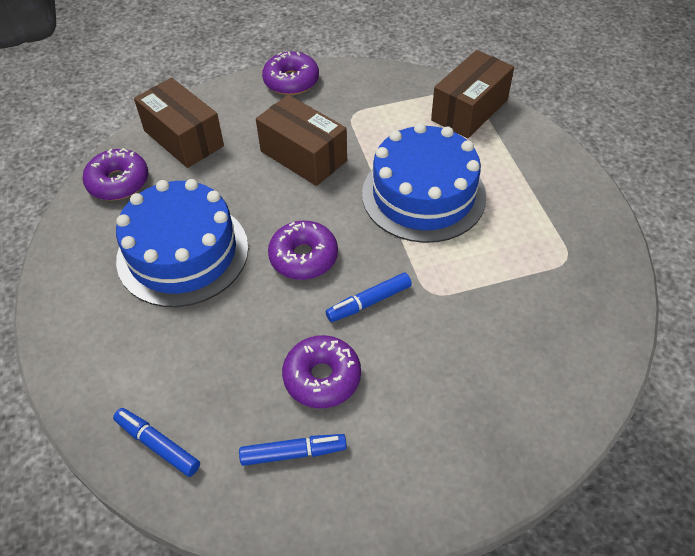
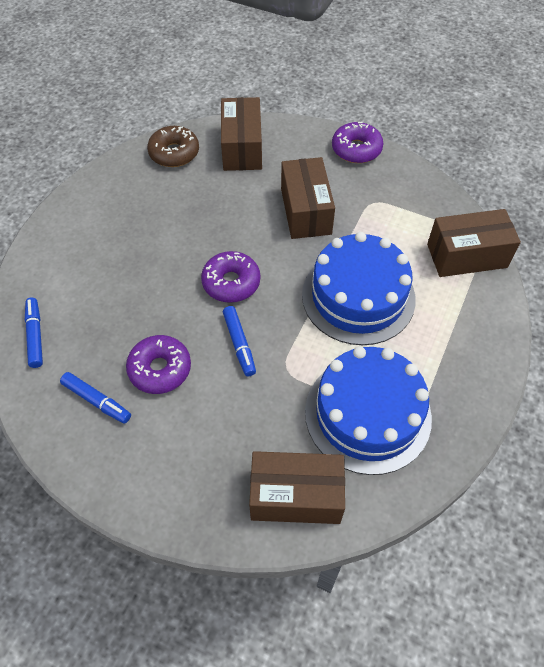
camera: 40 degrees right, 5 degrees up
(118, 182) = (174, 153): purple donut -> brown donut
(183, 253) = (164, 227): blue cake -> blue cake (368, 414)
(369, 302) = (239, 344): blue marker -> blue marker turned 120 degrees counterclockwise
(552, 385) = (296, 496): none -> brown box

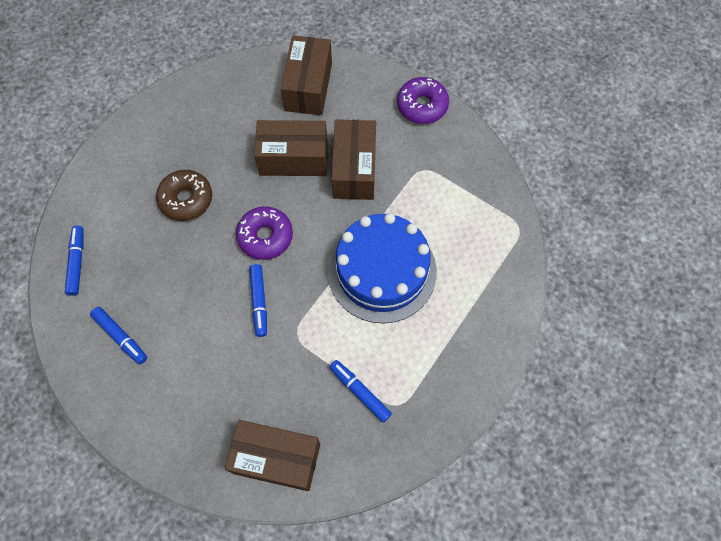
camera: 10 degrees right, 10 degrees up
(160, 369) = (182, 315): purple donut -> none
(174, 153) = (240, 83): brown donut -> brown donut (186, 199)
(368, 414) = (360, 392): blue cake -> blue marker
(467, 256) = (499, 244): brown box -> brown box (293, 158)

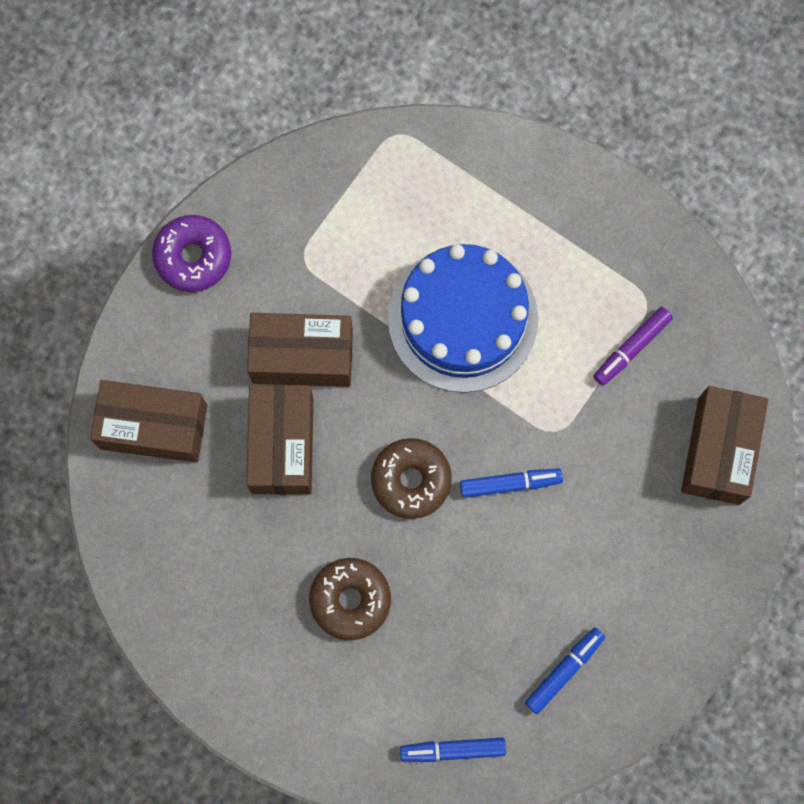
camera: 90 degrees left, 10 degrees up
(265, 236) = (411, 480): purple donut -> brown donut
(360, 392) = (631, 348): blue marker -> purple marker

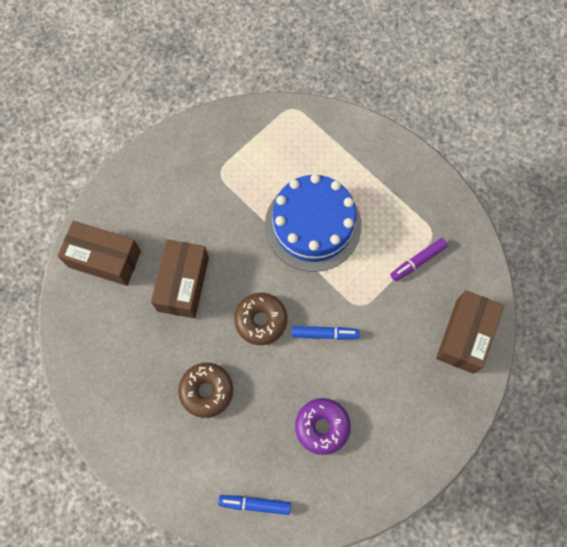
camera: 10 degrees right, 5 degrees down
(193, 257) = (152, 160): purple donut -> purple donut (322, 427)
(302, 356) = (207, 231): brown box -> none
(563, 671) = (338, 463): blue marker -> none

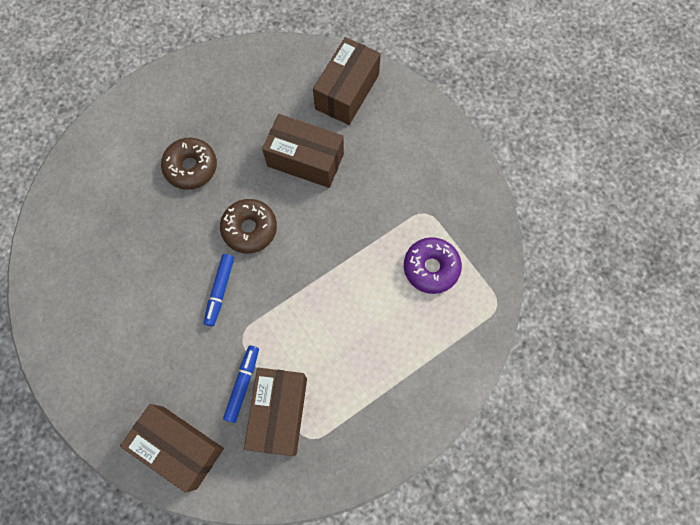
camera: 100 degrees right, 0 degrees up
(255, 504) = (72, 195): blue marker -> blue marker (242, 384)
(313, 225) = (345, 301): blue cake -> none
(322, 427) = (125, 270): purple donut -> purple donut (431, 268)
(418, 261) = (279, 413): purple marker -> brown box

